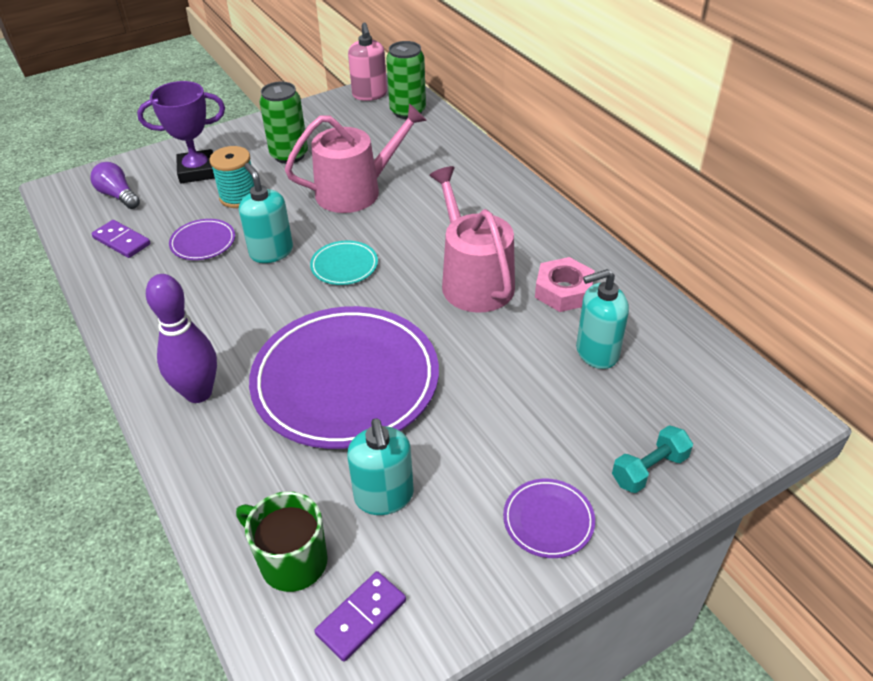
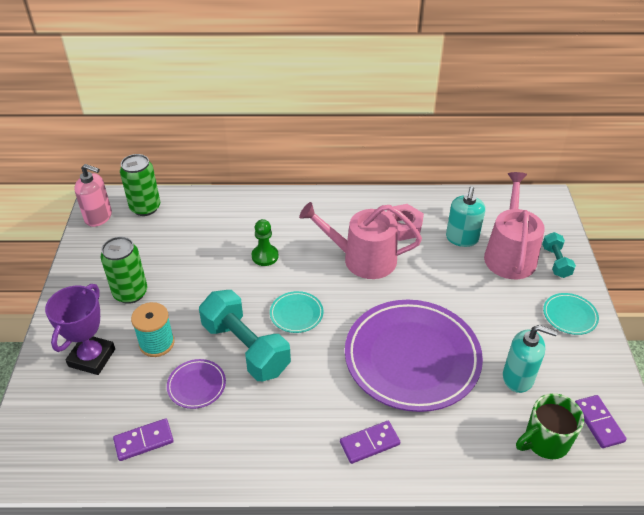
camera: 60 degrees left, 0 degrees up
(118, 196) = (72, 425): purple light bulb -> none
(198, 393) = (369, 443): purple bowling pin -> purple domino
(271, 252) = (245, 348): turquoise soap dispenser -> turquoise dumbbell
(356, 191) = (216, 274): pink watering can -> pink watering can (509, 254)
(410, 210) = (265, 256): none -> green pawn
(548, 520) = (569, 316): purple plate -> turquoise plate

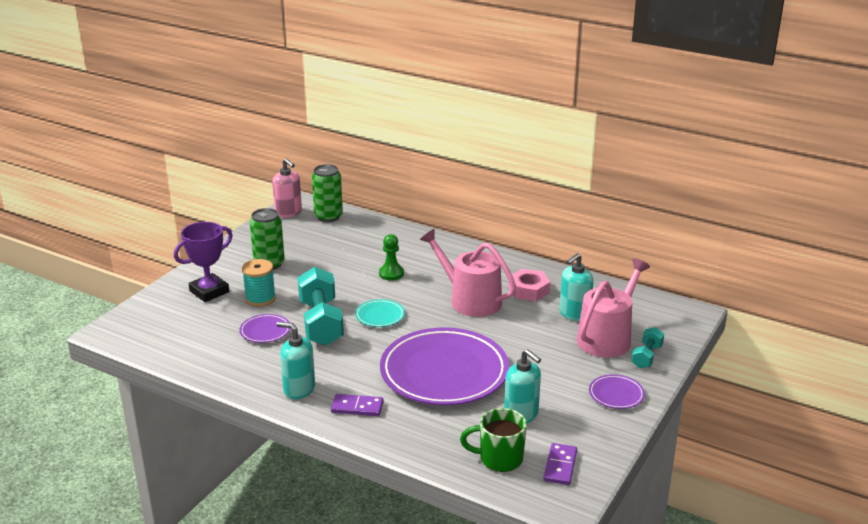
camera: 30 degrees right, 15 degrees down
(144, 441) = (201, 347): purple domino -> none
(294, 448) = (299, 389): none -> turquoise soap dispenser
(569, 316) = (616, 394): turquoise plate -> purple plate

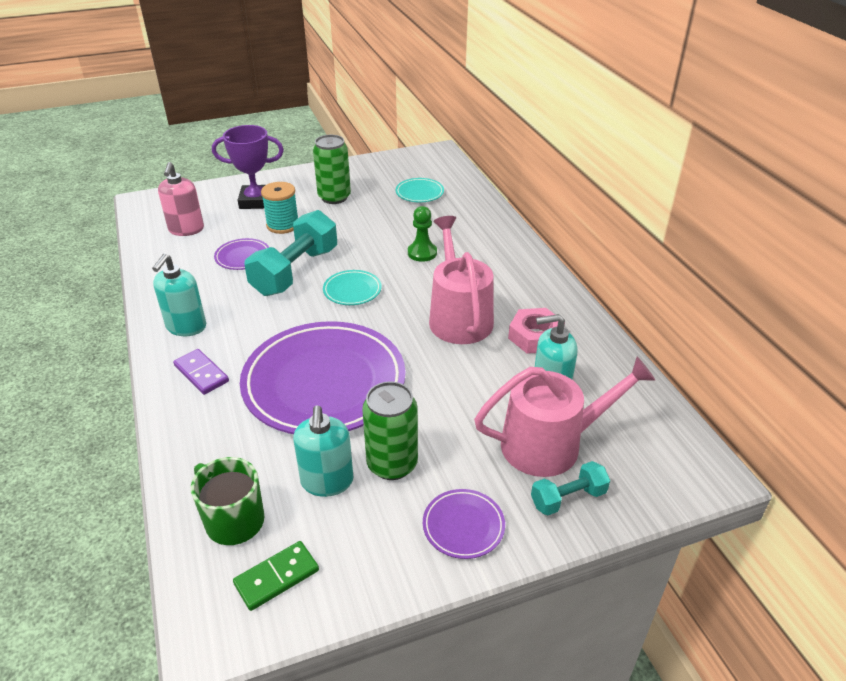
camera: 40 degrees right, 10 degrees up
(288, 212) = (416, 157): pink soap dispenser -> pink soap dispenser (186, 229)
(299, 389) = (186, 327): turquoise soap dispenser -> turquoise soap dispenser turned 135 degrees counterclockwise
(328, 216) = (444, 174): green can -> green can (392, 464)
(330, 236) = (419, 193): none -> turquoise plate
(560, 466) = (277, 577): purple domino -> green domino

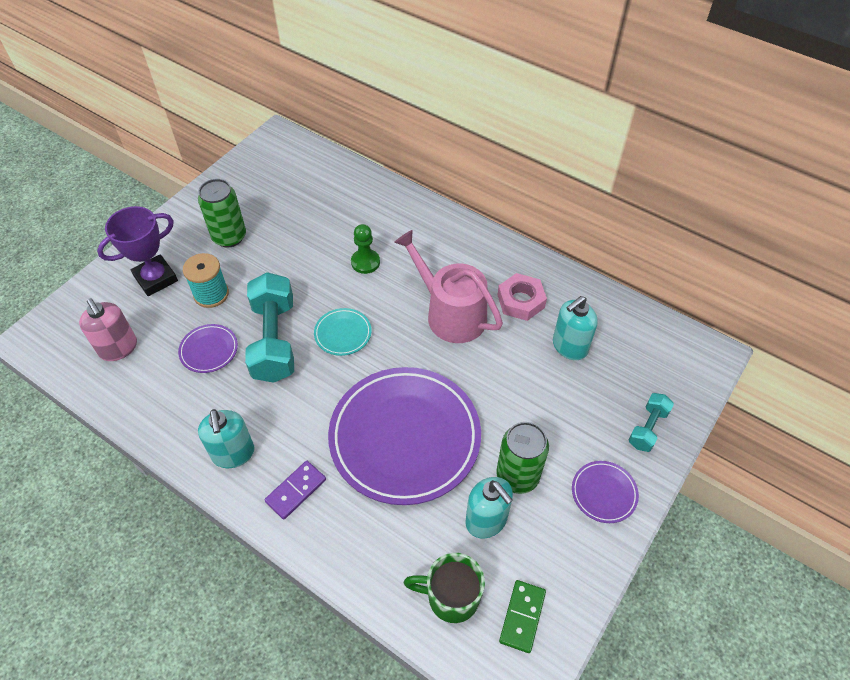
camera: 35 degrees left, 15 degrees up
(201, 374) = (296, 491): purple domino -> purple domino turned 60 degrees counterclockwise
(419, 193) = (304, 194): turquoise plate -> none
(550, 444) = (604, 391): pink watering can -> none

